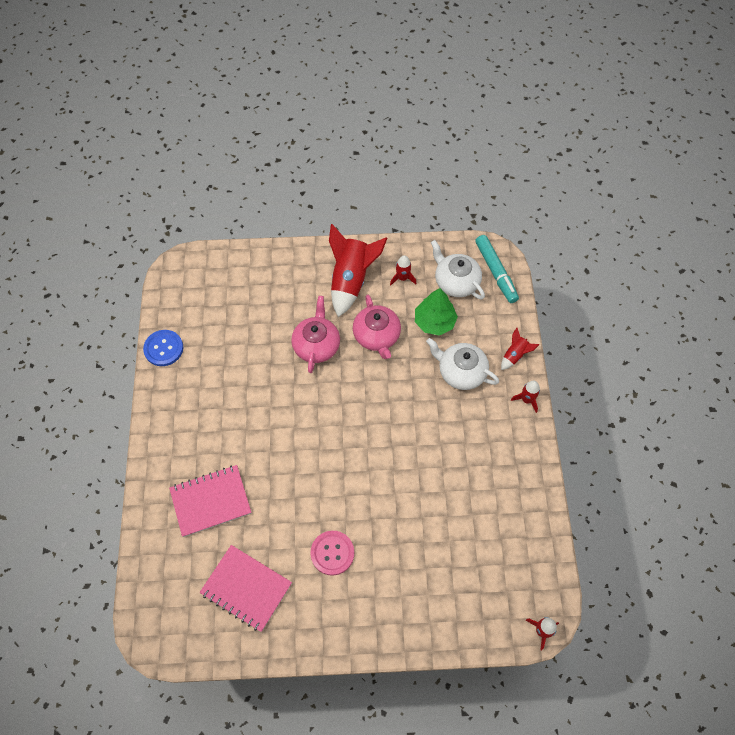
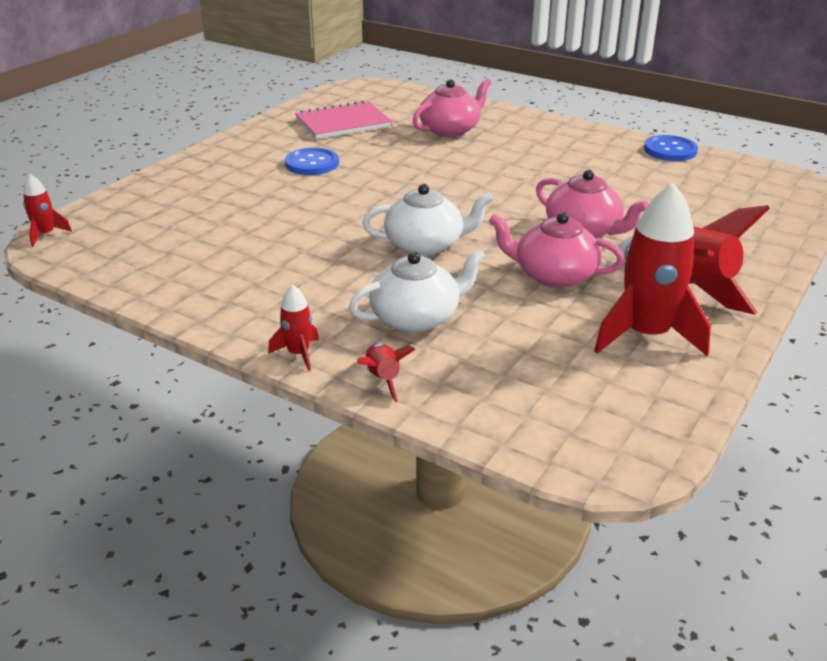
camera: 125 degrees right, 30 degrees down
(211, 501) = (450, 130): pink notebook -> pink teapot
(332, 553) = (312, 163): pink button -> blue button
(402, 278) = (646, 335): red rocket -> red rocket, size x2.10
(434, 322) = (529, 330): green tree -> none
(456, 282) = (591, 385): white teapot -> white teapot (425, 245)
(495, 272) = (574, 441): turquoise marker -> none

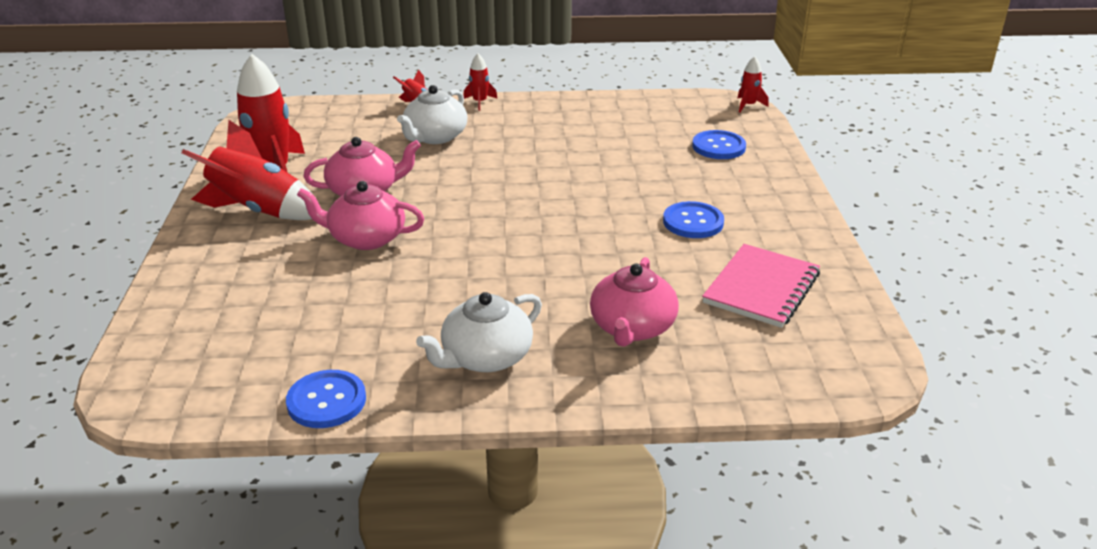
camera: 145 degrees right, 0 degrees up
(170, 206) = (718, 147): none -> blue button
(425, 245) = (486, 182): white teapot -> white teapot (485, 357)

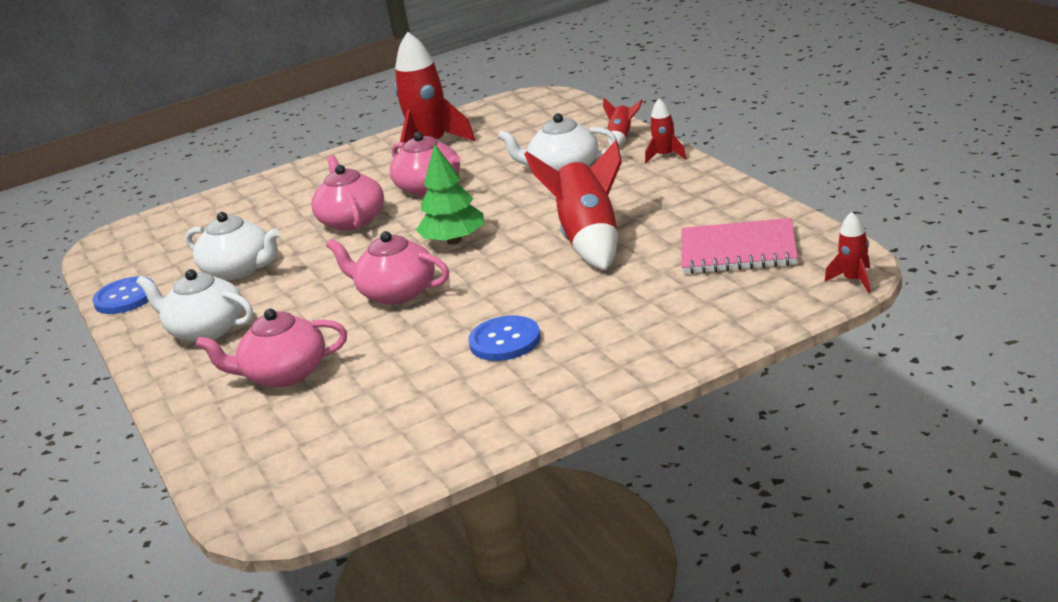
camera: 70 degrees right, 5 degrees down
(258, 211) = (363, 169): red rocket -> red rocket (589, 240)
(375, 316) = (239, 270): none -> white teapot
(491, 204) = (454, 241): none -> green tree
(550, 247) = (396, 292): none -> pink teapot
(718, 147) = (705, 299): blue button -> none
(761, 288) = (396, 416): pink notebook -> pink notebook (738, 250)

